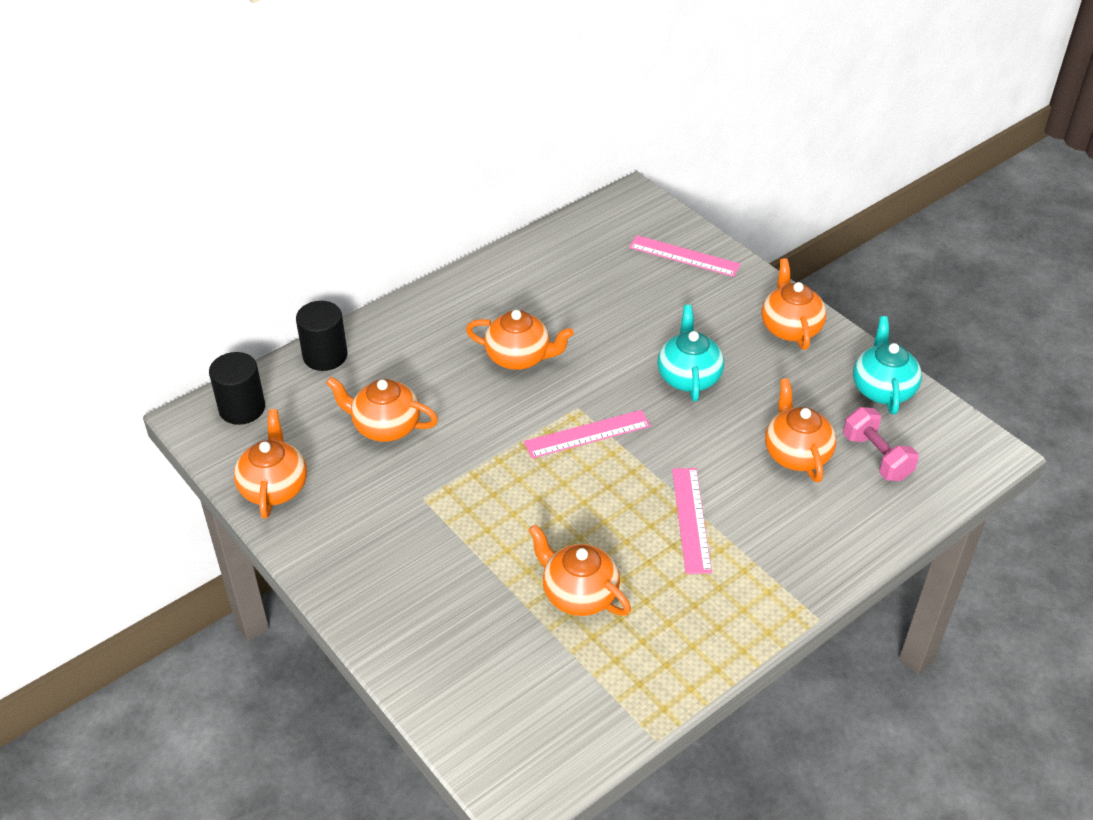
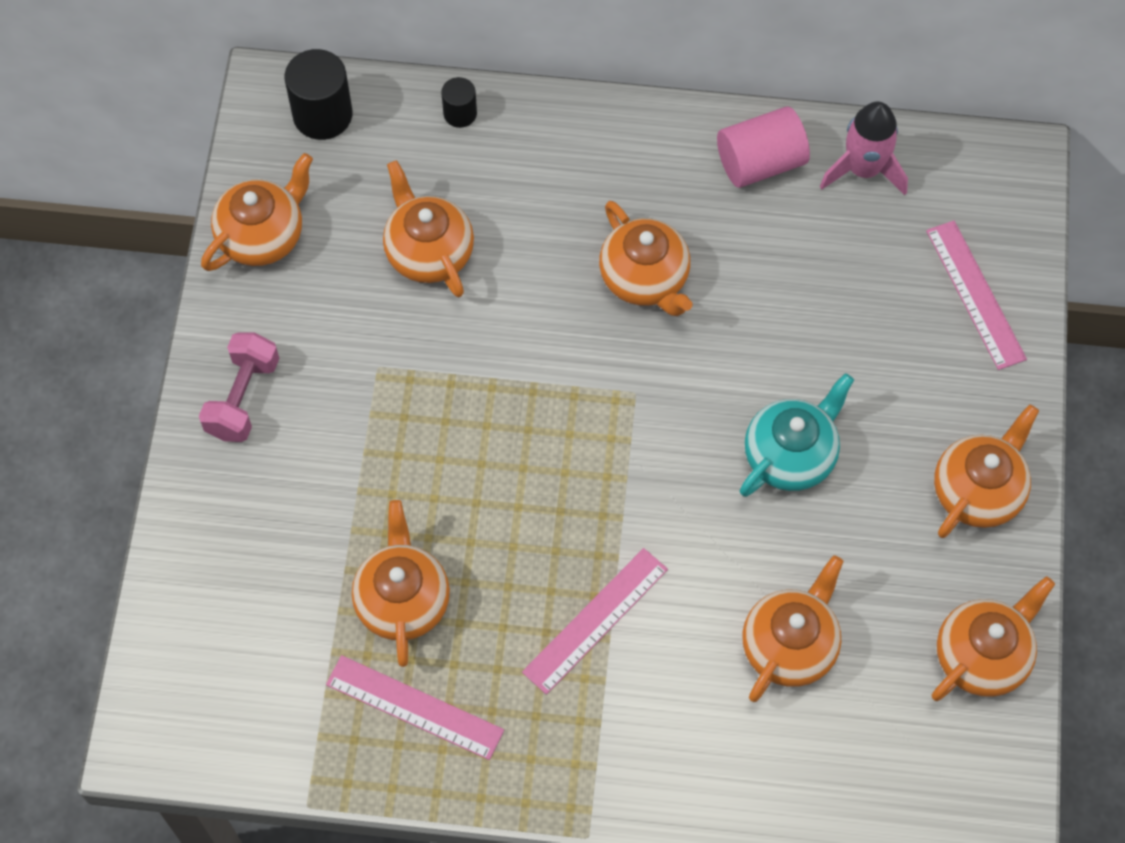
camera: 45 degrees right, 20 degrees up
(325, 356) = (460, 113): black cylinder -> black cylinder, size x0.56
(514, 273) = (760, 162): none -> pink cylinder
(568, 244) = (863, 169): none -> pink rocket
(587, 434) = (608, 432): pink ruler -> pink ruler (414, 707)
(876, 457) = (869, 726): pink dumbbell -> pink dumbbell (243, 398)
(882, 389) = (982, 655): turquoise teapot -> orange teapot

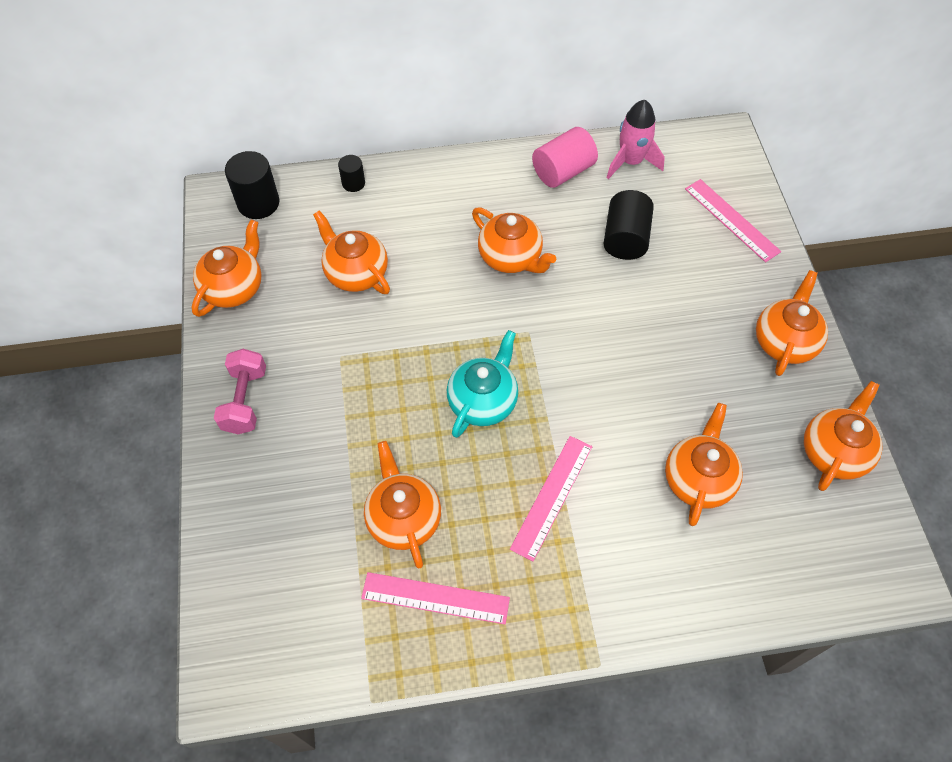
camera: 15 degrees left, 5 degrees down
(790, 455) = (650, 348): turquoise teapot -> turquoise teapot (483, 401)
(813, 288) = (625, 238): none -> black cylinder

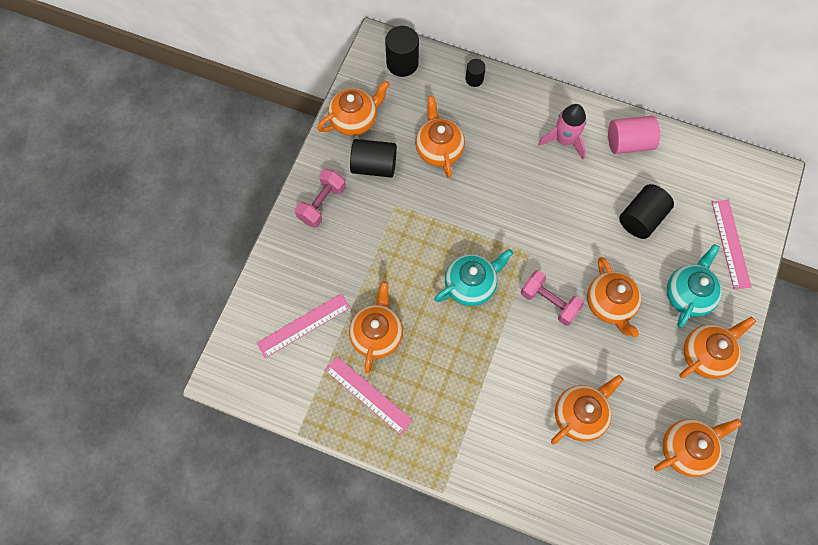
camera: 30 degrees right, 10 degrees up
(287, 327) = (374, 166): none -> black cylinder
(511, 257) = (551, 191): orange teapot -> orange teapot (610, 304)
(552, 496) = (477, 372): pink ruler -> pink ruler (303, 325)
(584, 374) = (549, 302): none -> pink dumbbell
(630, 162) = (684, 160): pink rocket -> pink rocket (564, 140)
(724, 290) = (688, 294): none -> turquoise teapot

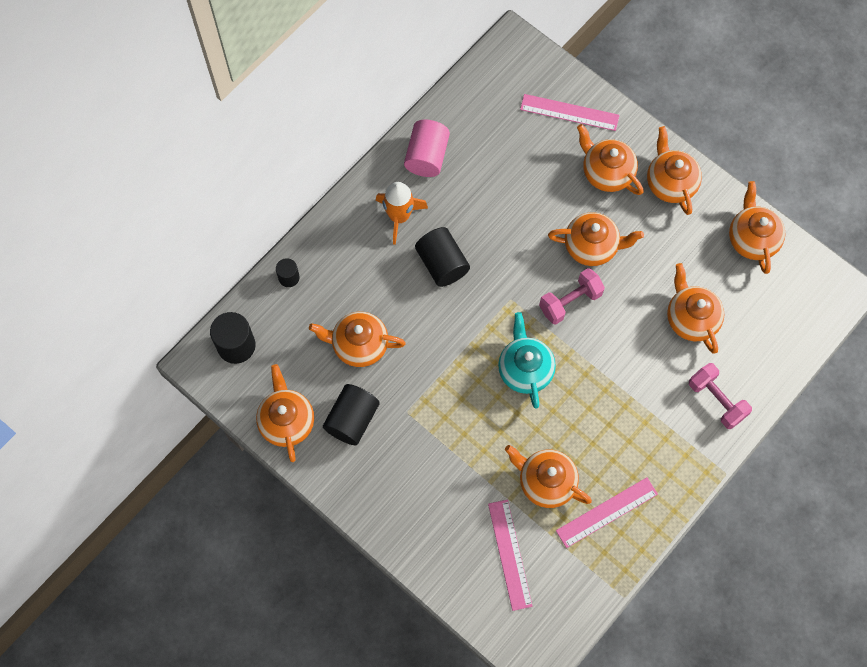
camera: 70 degrees left, 0 degrees up
(322, 203) = (376, 490): pink dumbbell -> pink dumbbell (716, 400)
(564, 140) = (399, 217): pink rocket -> orange rocket
(641, 218) = (513, 180): black cylinder -> black cylinder (442, 264)
(688, 294) = (606, 172): turquoise teapot -> orange teapot

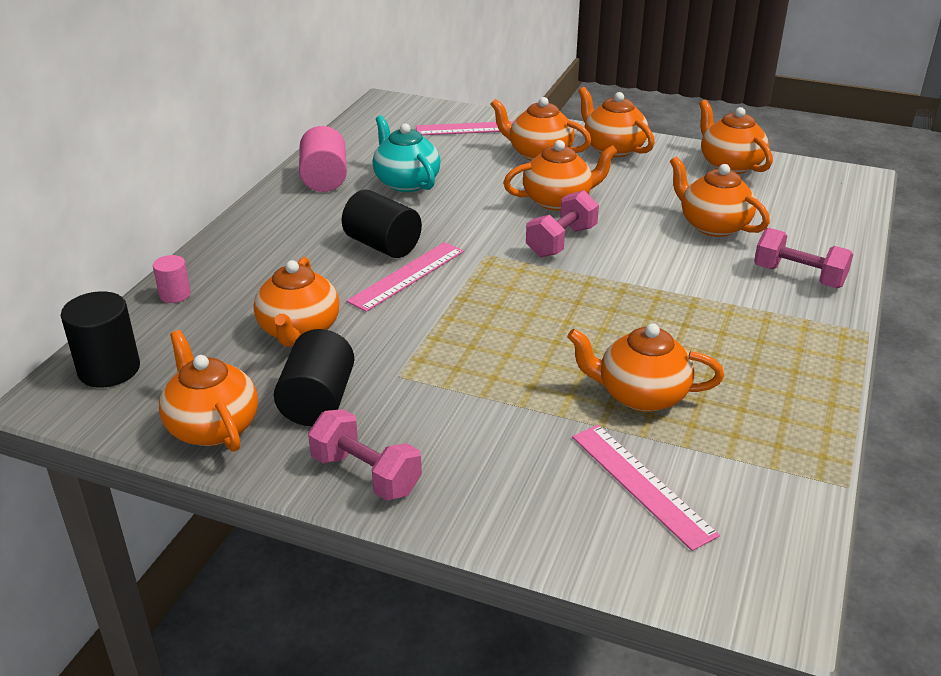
camera: 20 degrees left, 35 degrees down
(289, 277) = (175, 295): black cylinder -> pink cylinder
(359, 345) = (299, 330): orange teapot -> orange teapot turned 75 degrees counterclockwise
(362, 492) = (366, 474): none -> pink dumbbell
(399, 217) = (310, 223): orange rocket -> none
(525, 369) = (541, 303): turquoise teapot -> turquoise teapot (406, 182)
(607, 512) = (748, 403): pink ruler -> pink ruler (407, 276)

